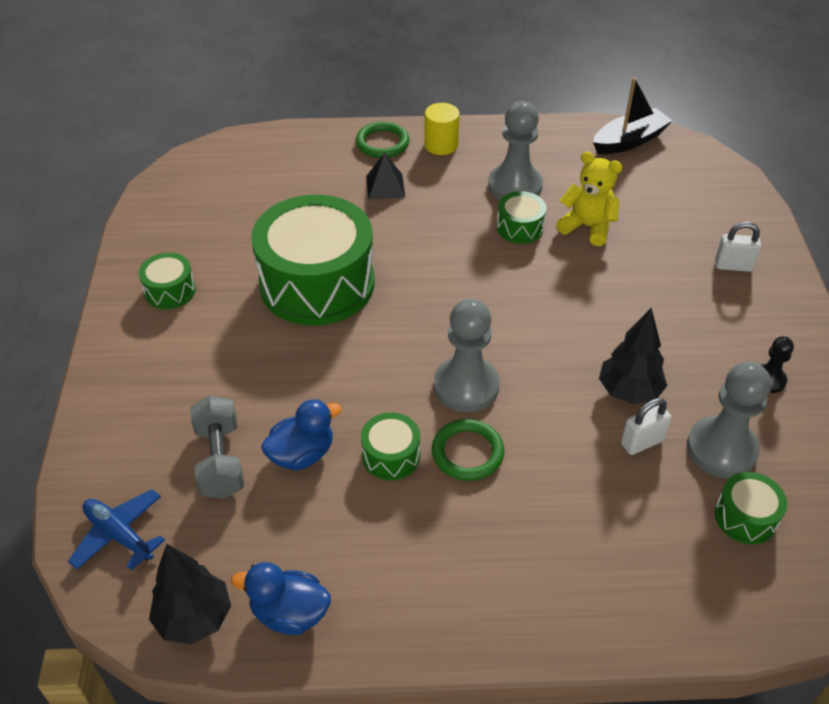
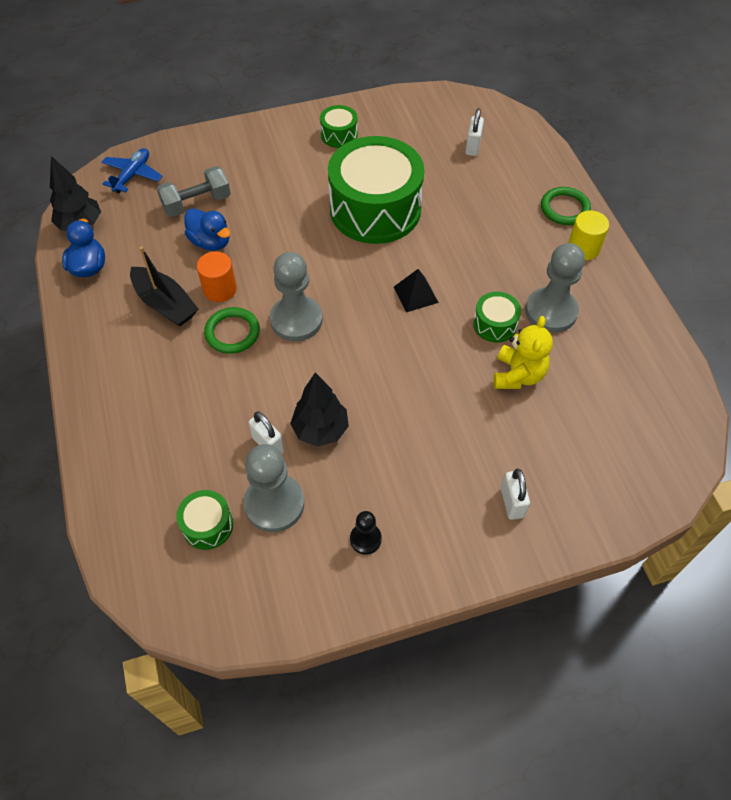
camera: 75 degrees right, 10 degrees up
(257, 184) = (473, 147): none -> white padlock
(385, 186) = (507, 223): black pyramid -> black pyramid (415, 294)
(391, 456) = (220, 289): green drum -> orange cylinder
(629, 141) = (670, 394): black boat -> black boat (165, 304)

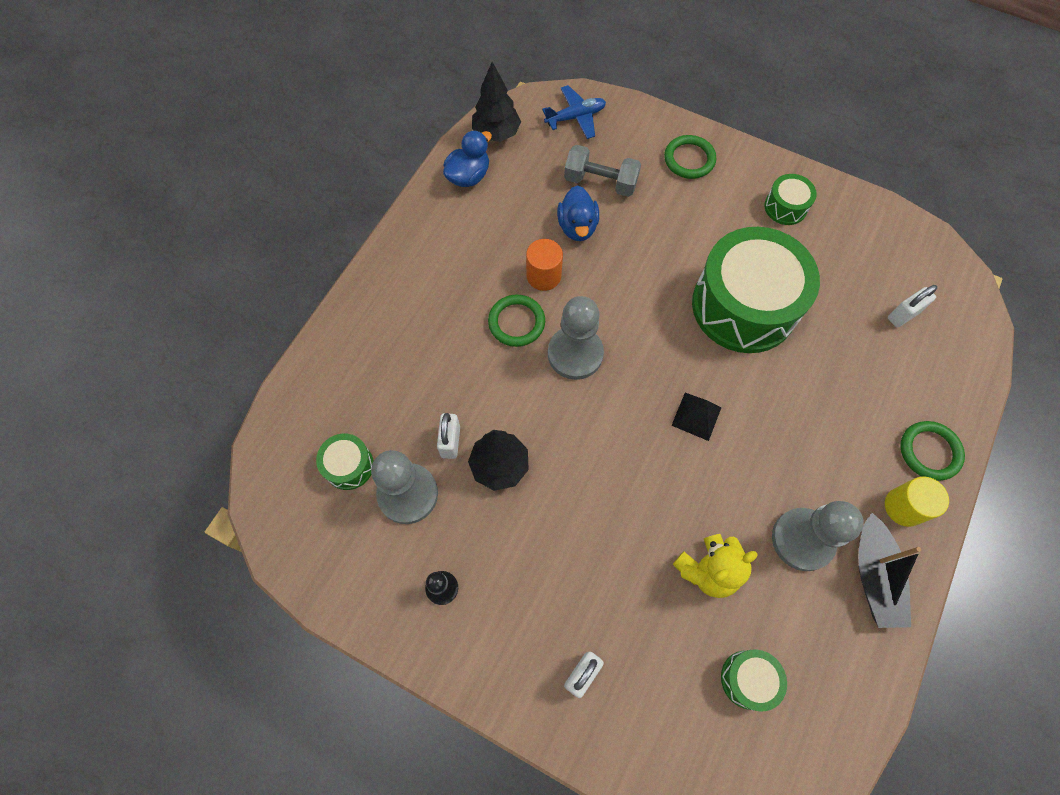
camera: 45 degrees right, 10 degrees up
(165, 304) = (492, 254): black boat -> black boat (874, 576)
(245, 148) = (689, 159): none -> green ring
(495, 324) = (737, 505): green drum -> green drum (748, 679)

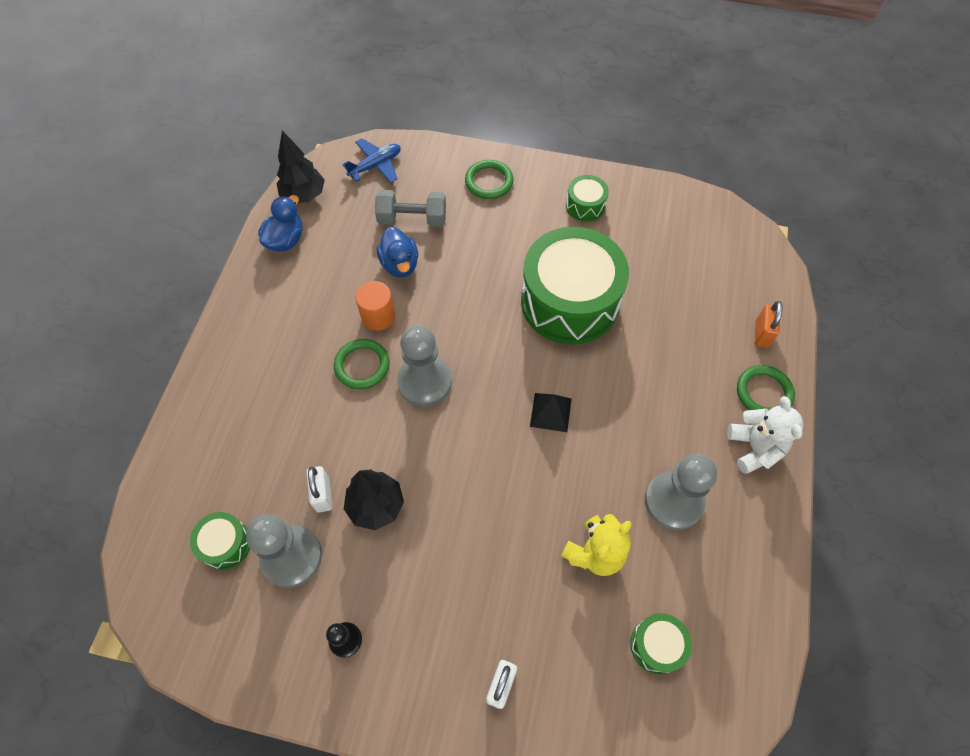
camera: 15 degrees left, 5 degrees down
(874, 576) = (744, 517): black boat -> none
(903, 315) = (710, 278): white padlock -> none
(904, 507) = (754, 448): yellow cylinder -> white teddy bear
(943, 388) = (761, 334): none -> orange padlock

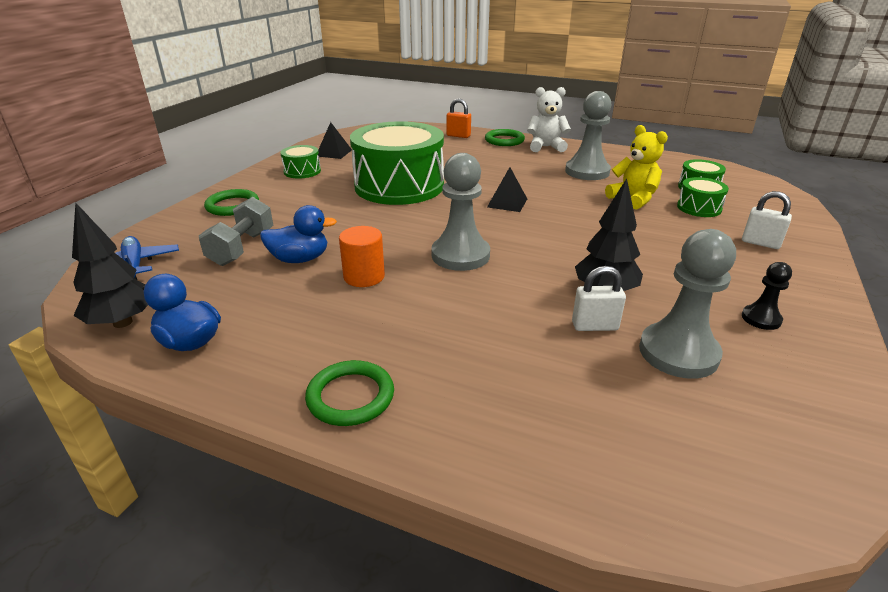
camera: 80 degrees left, 30 degrees down
(226, 544) = (676, 411): green drum -> green drum (699, 208)
(362, 365) = (427, 291): green ring -> green ring (350, 396)
(649, 216) = (334, 153): none -> black pyramid

